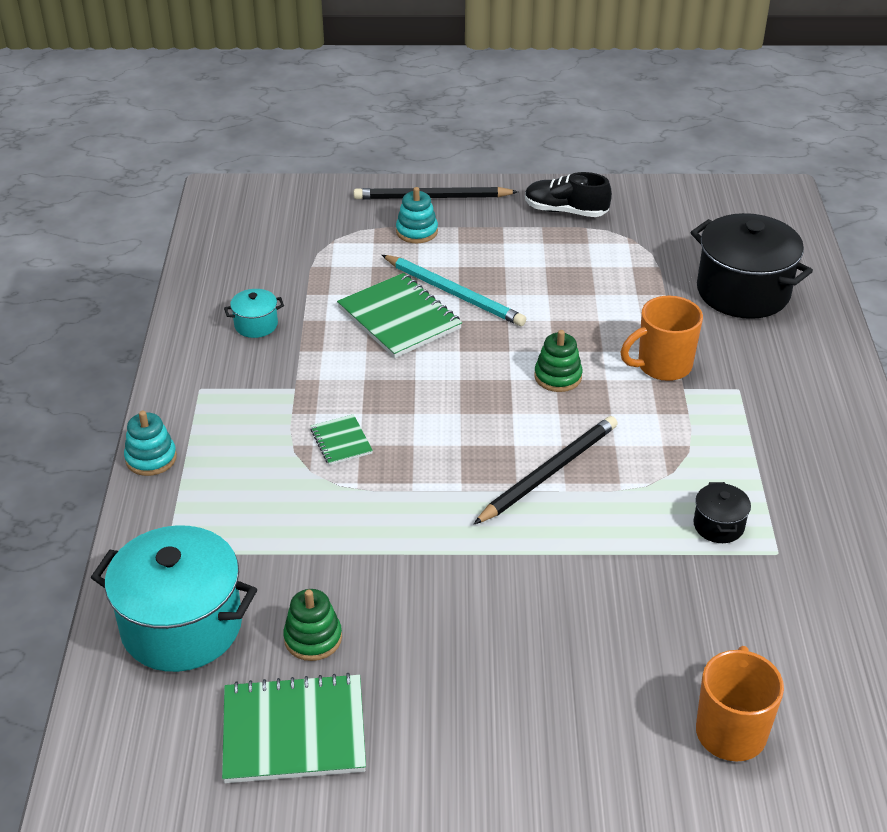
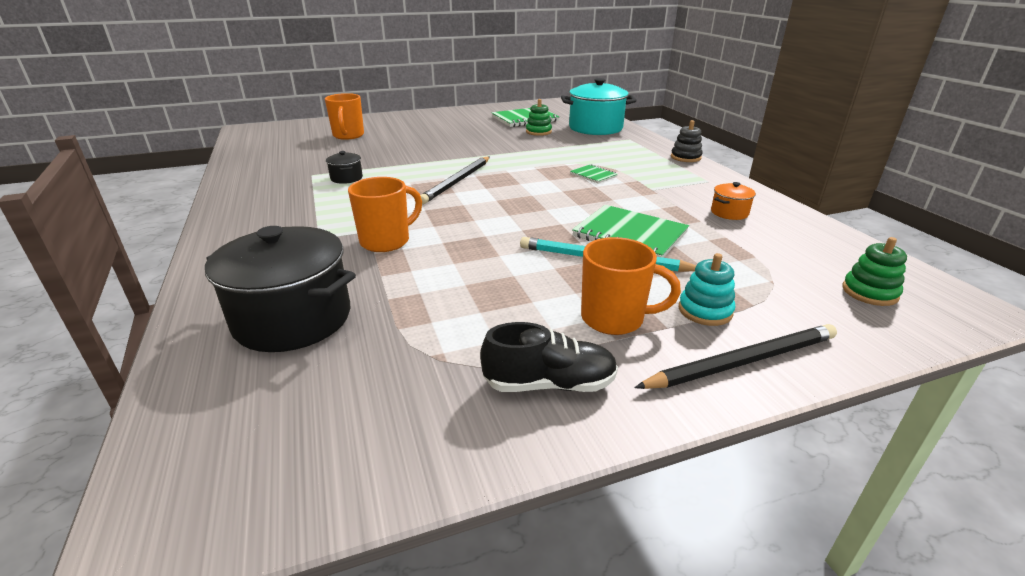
camera: 160 degrees right, 10 degrees down
(151, 458) = (685, 157): turquoise stacking toy -> black stacking toy
(256, 325) = (729, 213): turquoise pot -> orange pot
(491, 240) = (614, 319): none -> orange mug
(558, 377) = (473, 222): green stacking toy -> green stacking toy (869, 292)

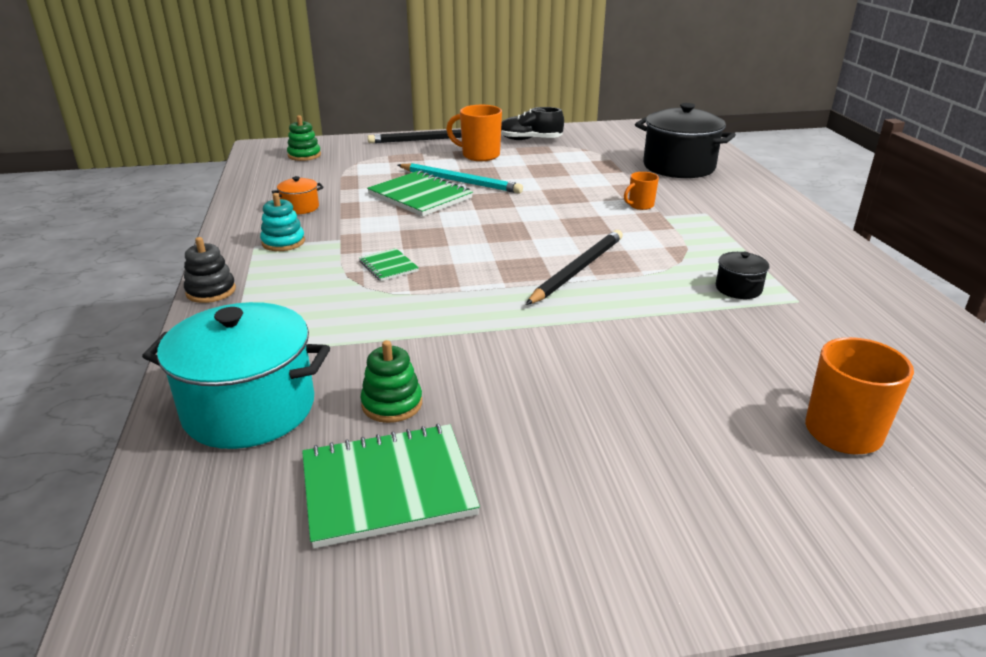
camera: 170 degrees left, 0 degrees up
(386, 241) = (640, 205): orange mug -> orange mug, size x0.57
(705, 311) = (421, 155): turquoise stacking toy -> turquoise stacking toy (283, 242)

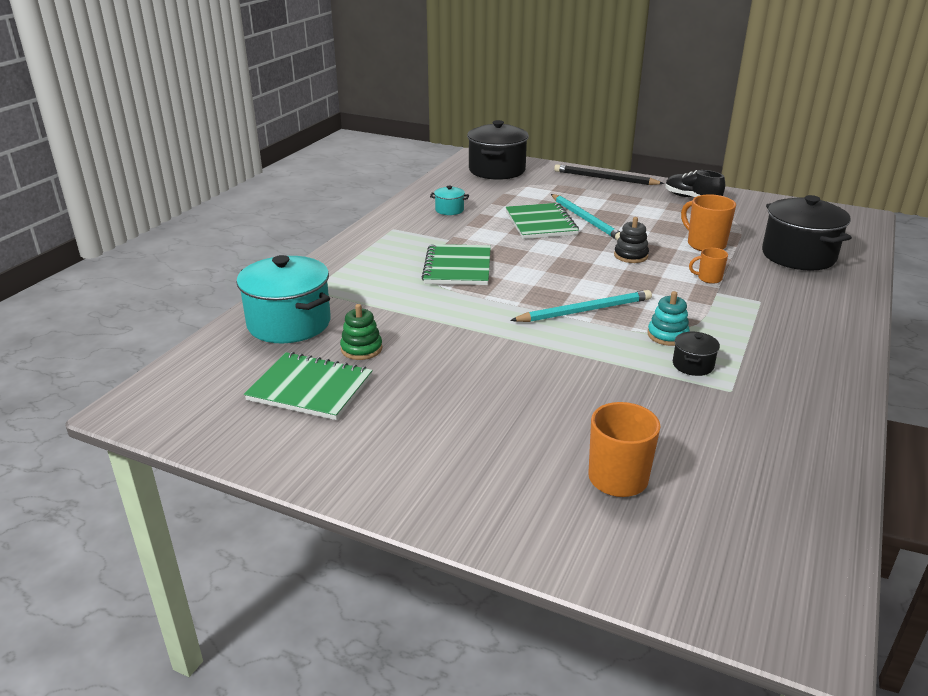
camera: 35 degrees right, 0 degrees up
(211, 291) = (338, 250): black stacking toy -> black stacking toy (631, 256)
(283, 242) = (412, 231): turquoise stacking toy -> turquoise stacking toy (667, 335)
(300, 208) = (449, 210): orange pot -> turquoise pot
(304, 155) = (497, 170): green stacking toy -> black pot
(388, 266) = (457, 267): green notebook -> green notebook, size x1.96
(479, 155) = (630, 202): orange mug -> orange mug (705, 244)
(577, 270) = (585, 310): black pencil -> turquoise pencil

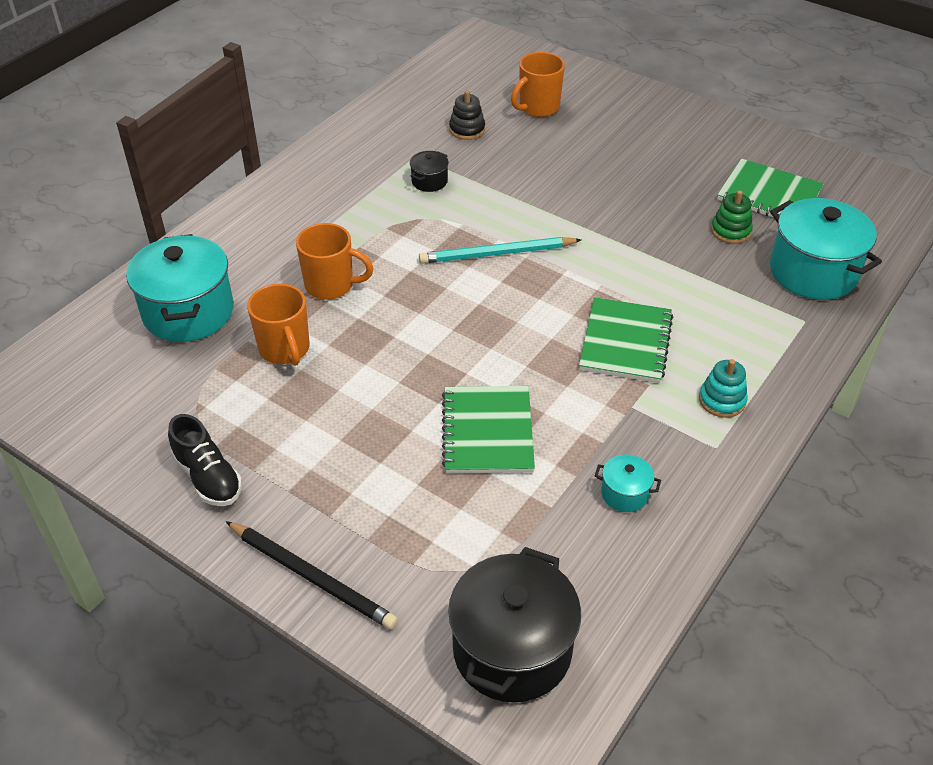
camera: 170 degrees left, 15 degrees up
(586, 219) = (415, 433): turquoise pencil -> none
(631, 256) = (397, 338): black stacking toy -> black stacking toy (467, 130)
(667, 335) = (431, 214): turquoise stacking toy -> turquoise stacking toy (722, 400)
(708, 278) = (331, 285): orange mug -> orange mug, size x1.75
(798, 256) = (188, 312): black pot -> turquoise pot

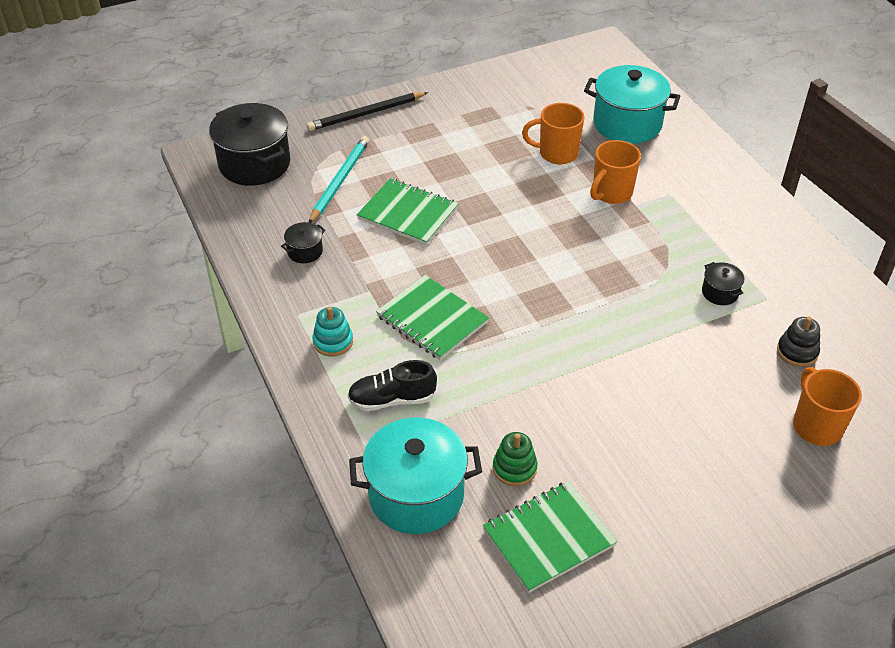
camera: 120 degrees right, 0 degrees up
(208, 477) = (469, 98): black shoe -> black shoe (392, 399)
(497, 254) = (589, 293): turquoise pencil -> turquoise pencil (340, 181)
(625, 493) = (305, 252): turquoise pot -> black pot

